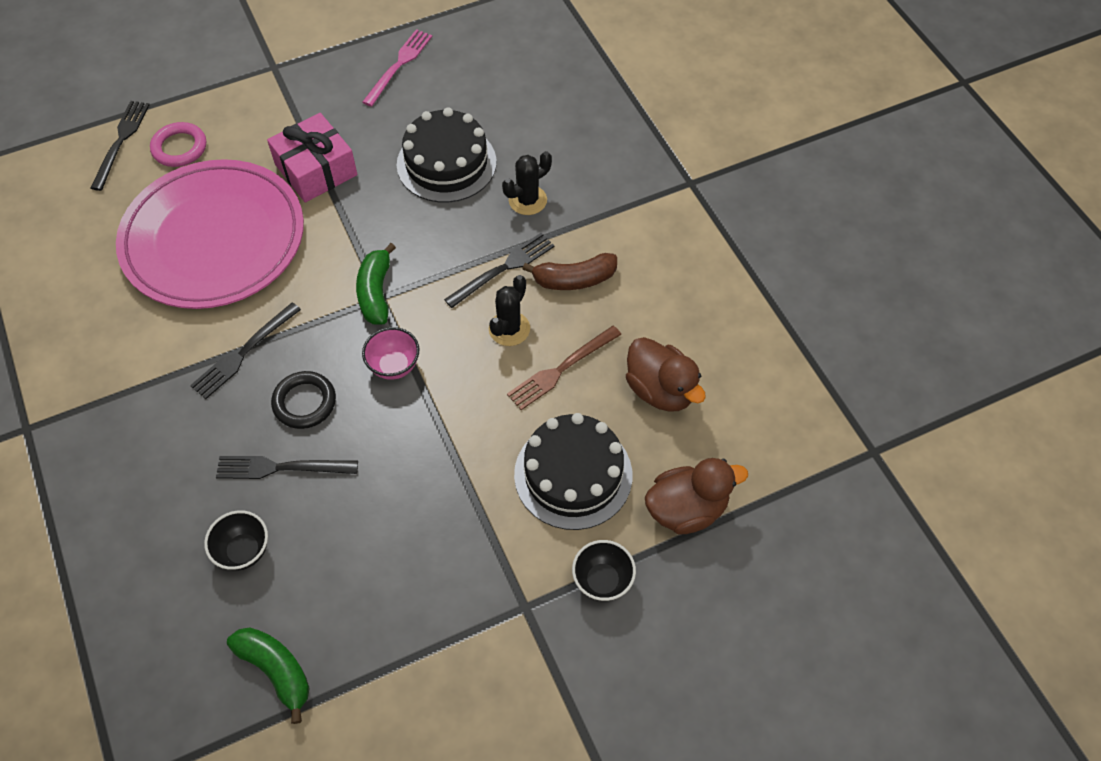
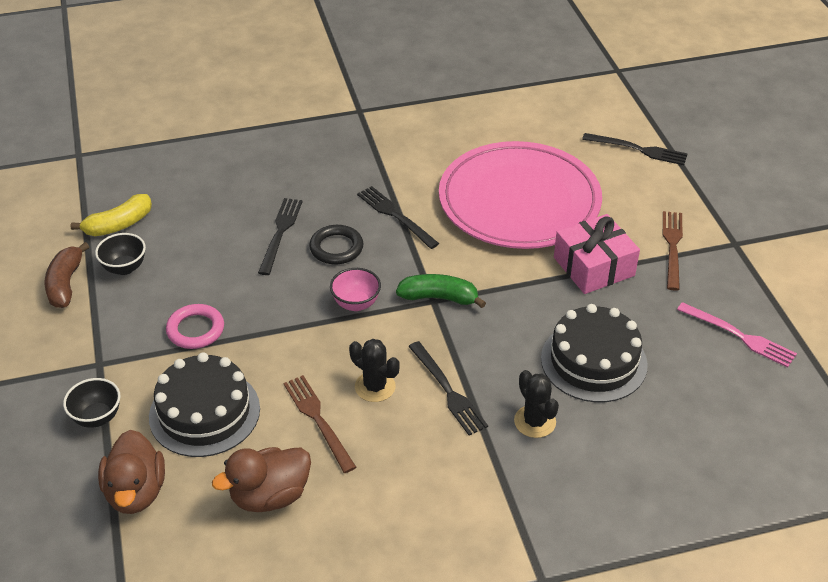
camera: 100 degrees right, 15 degrees down
(179, 148) = (628, 182): pink ring -> pink ring (195, 330)
(244, 551) = (218, 211): black bowl -> black bowl (124, 268)
(276, 670) = (118, 225): green banana -> yellow banana
(282, 111) = (672, 247): none -> brown fork
(574, 279) = (422, 446): brown banana -> brown banana (65, 284)

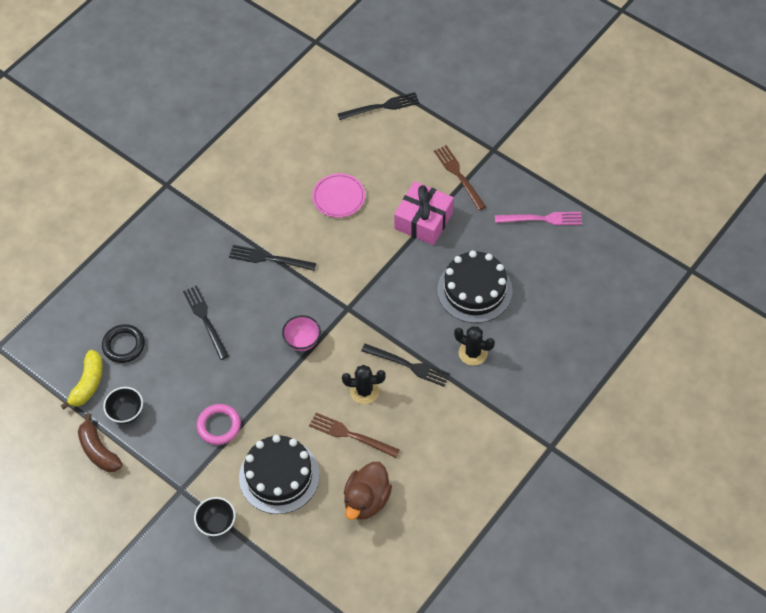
camera: 35 degrees left, 15 degrees up
(136, 492) = (288, 551): brown duck -> none
(336, 248) = (253, 308): black ring -> black ring (124, 345)
(439, 298) = (349, 304): green banana -> none
(519, 201) = (338, 197): pink plate -> pink plate, size x0.42

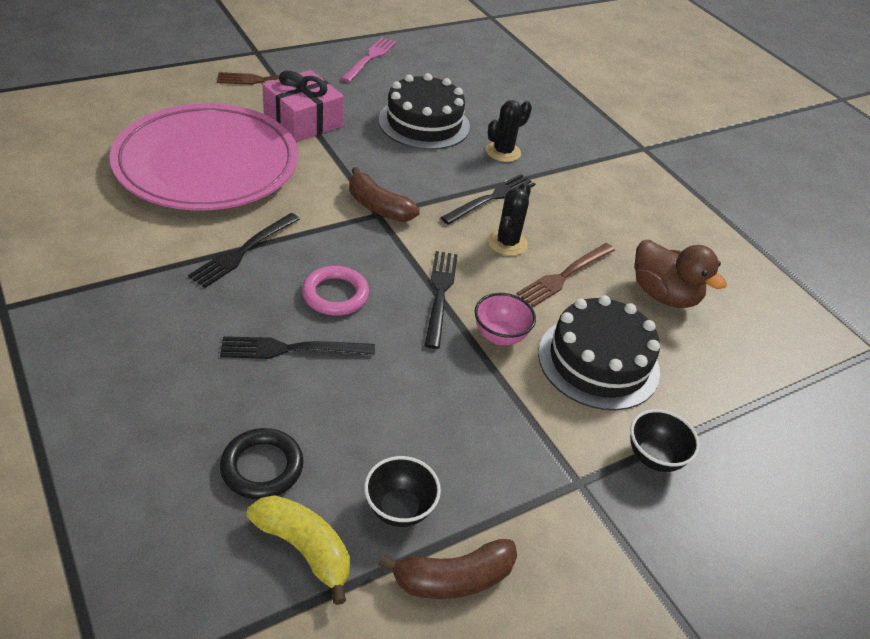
camera: 75 degrees left, 15 degrees down
(219, 426) = (486, 397): pink ring -> pink ring (335, 294)
(302, 341) = (399, 267): pink bowl -> pink bowl (500, 336)
(338, 197) = (207, 164): pink plate -> pink plate, size x2.38
(355, 305) = (378, 207): none -> brown banana
(381, 107) = (113, 91): black fork -> black fork (440, 294)

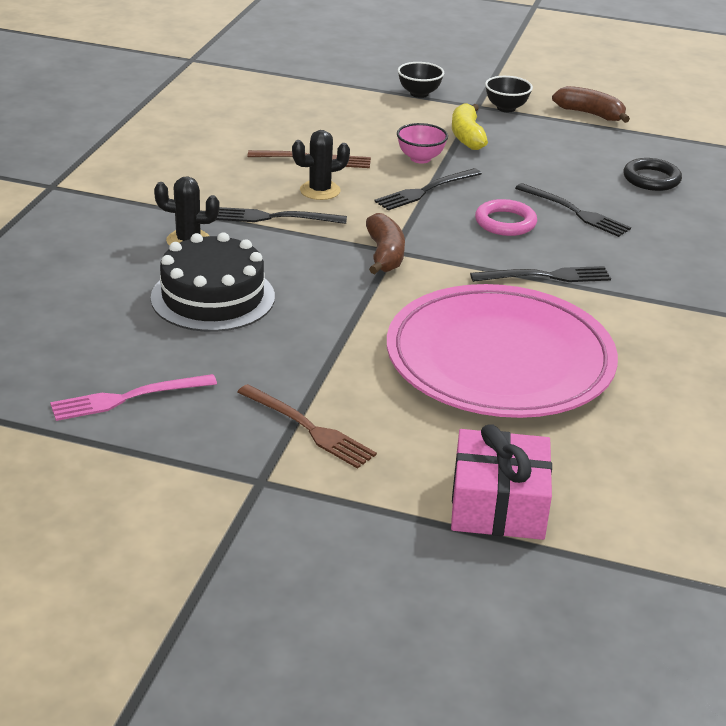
camera: 130 degrees left, 10 degrees down
(303, 121) = (338, 358): pink gift -> pink gift (498, 504)
(304, 549) = (657, 149): yellow banana -> yellow banana (467, 136)
(399, 509) = (589, 138): black bowl -> black bowl (506, 108)
(598, 362) = (377, 126): black cake -> none
(663, 295) = (266, 125): brown duck -> none

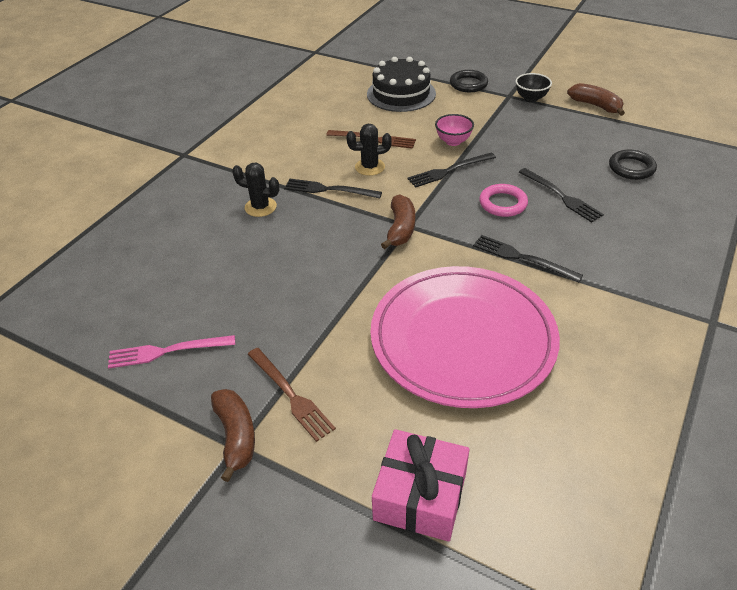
camera: 15 degrees right, 10 degrees up
(213, 297) = (261, 260): black cake -> black cake (401, 94)
(256, 472) = (236, 436): none -> brown banana
(419, 94) = (468, 84): black bowl -> black ring
(467, 136) = (494, 122): yellow banana -> none
(546, 276) = (522, 258): black fork -> black fork turned 150 degrees counterclockwise

